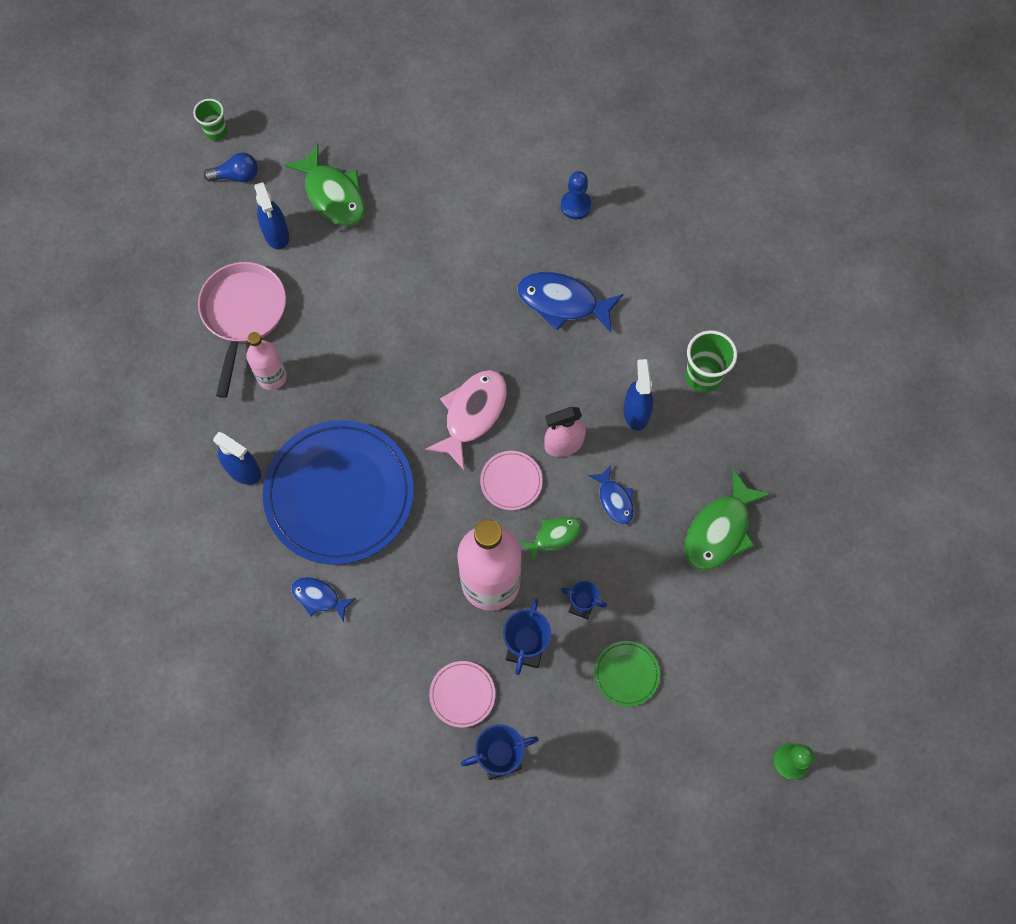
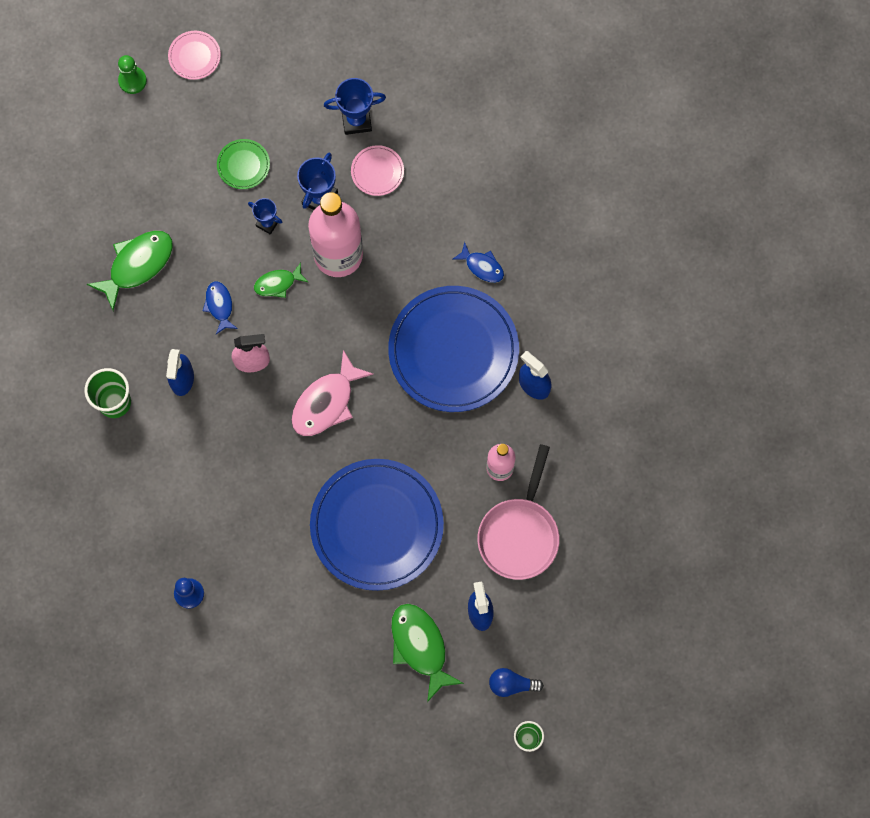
camera: 170 degrees left, 5 degrees up
(395, 299) = (377, 525): none -> blue plate
(511, 481) = (304, 336): pink plate -> pink plate (194, 56)
(562, 302) = (223, 495): blue fish -> none

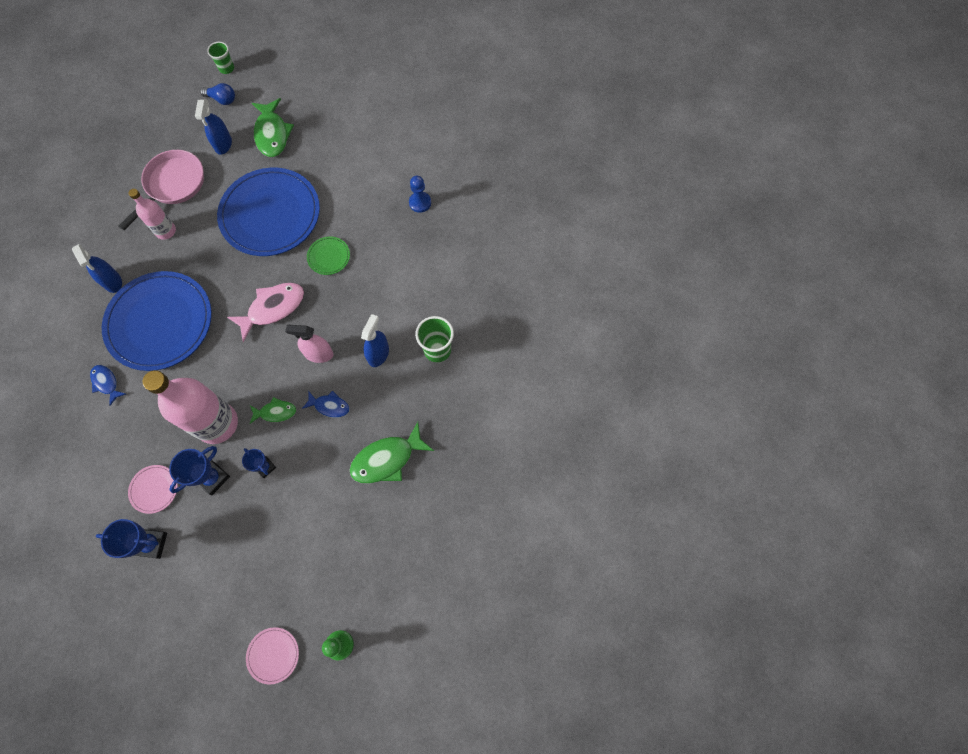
camera: 165 degrees left, 5 degrees down
(219, 305) = (329, 406): blue fish -> blue fish turned 75 degrees counterclockwise
(243, 165) = (266, 528): green plate -> green plate (328, 257)

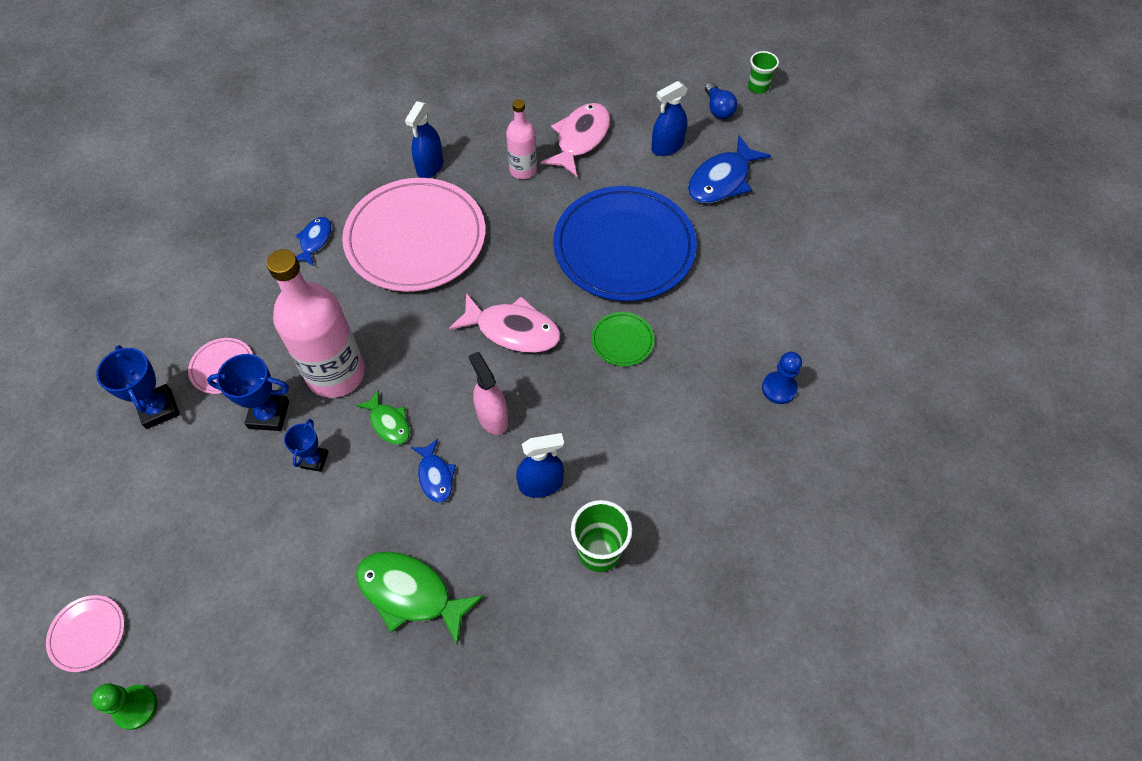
camera: 55 degrees right, 10 degrees down
(160, 322) = (415, 238): blue plate -> pink plate
(173, 185) = (580, 139): pink pan -> pink fish
(272, 134) = (722, 180): green fish -> blue fish

